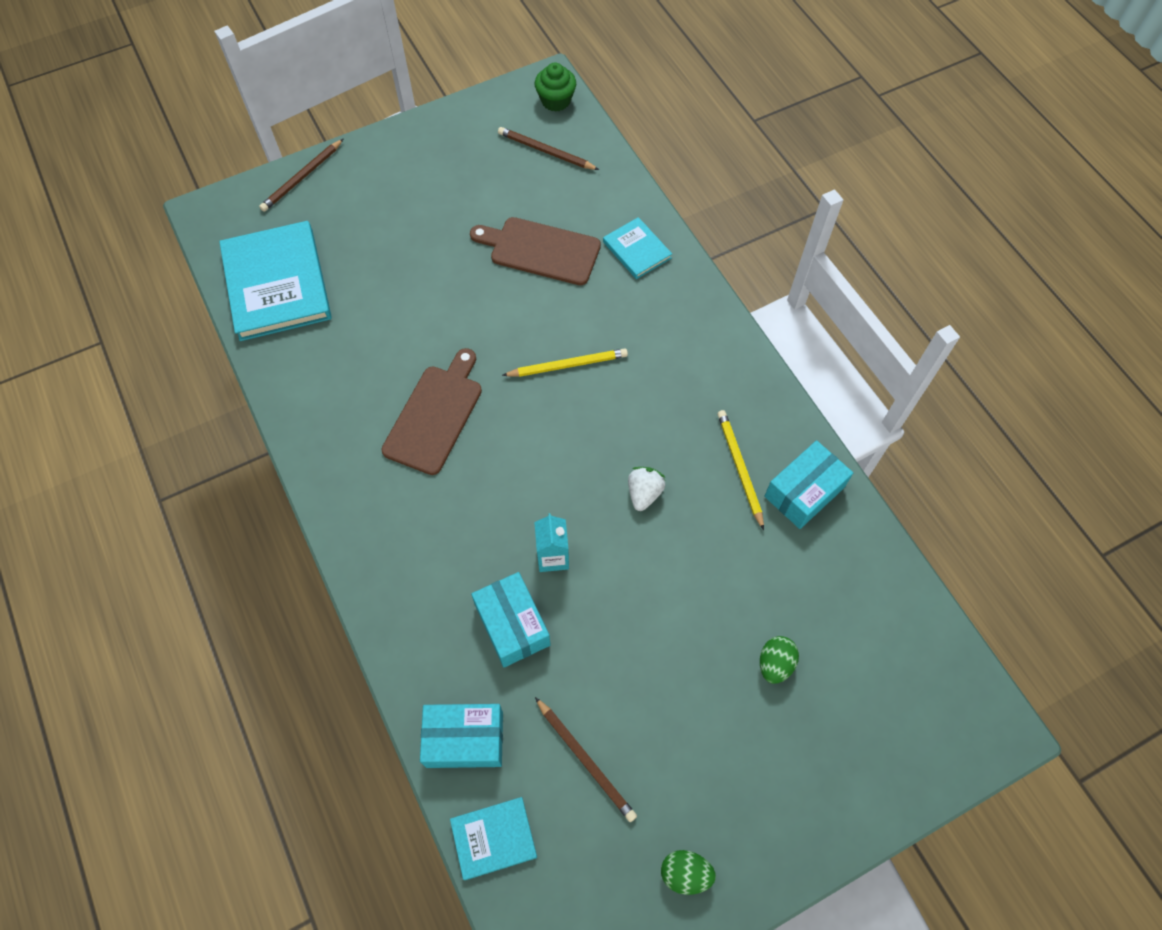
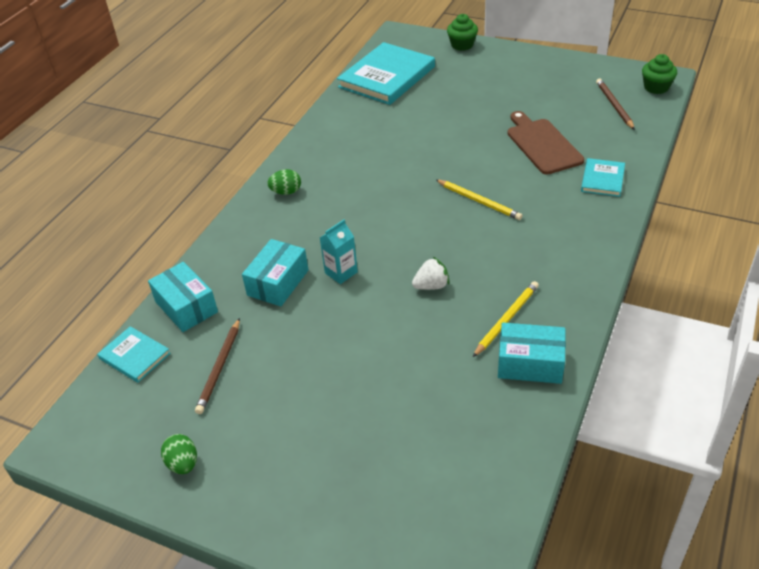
camera: 55 degrees right, 20 degrees down
(302, 177) = (462, 45): brown pencil -> green cupcake
(435, 415) = (378, 173): brown cutting board -> none
(775, 664) = (379, 424): green egg -> green egg (286, 192)

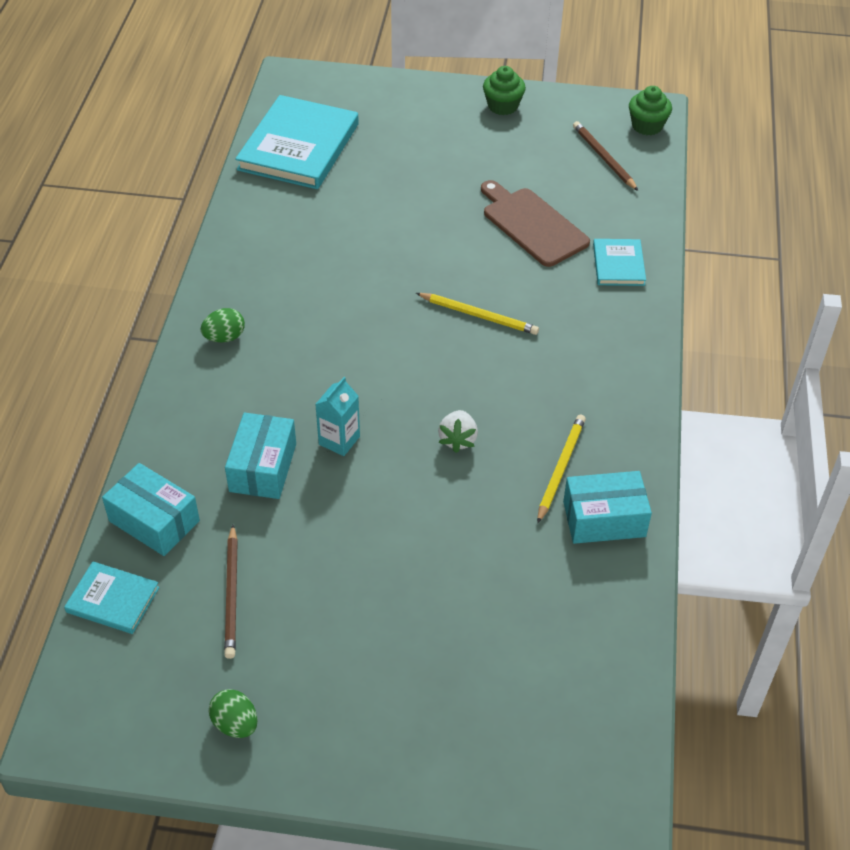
camera: 20 degrees left, 5 degrees up
(431, 286) = (458, 439): white strawberry -> white strawberry turned 135 degrees clockwise
(462, 45) = (383, 86): green cupcake -> green cupcake (502, 106)

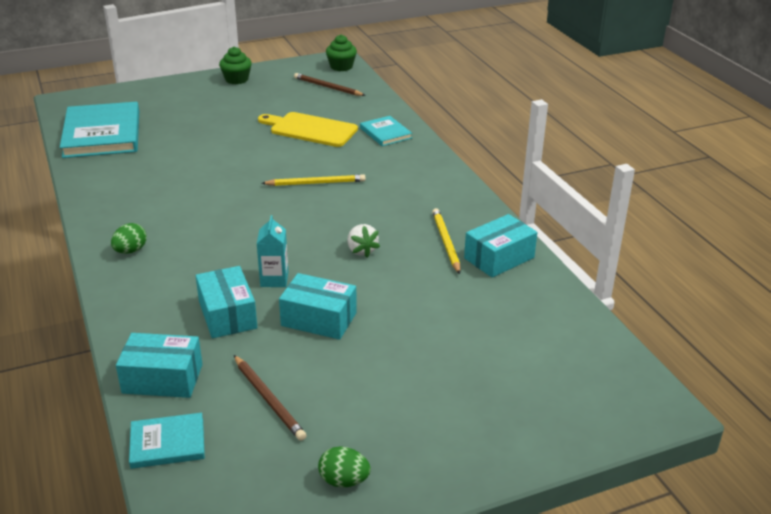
camera: 30 degrees left, 15 degrees down
(347, 515) = (319, 319): none -> turquoise box
(532, 225) = (310, 129): brown cutting board -> yellow cutting board

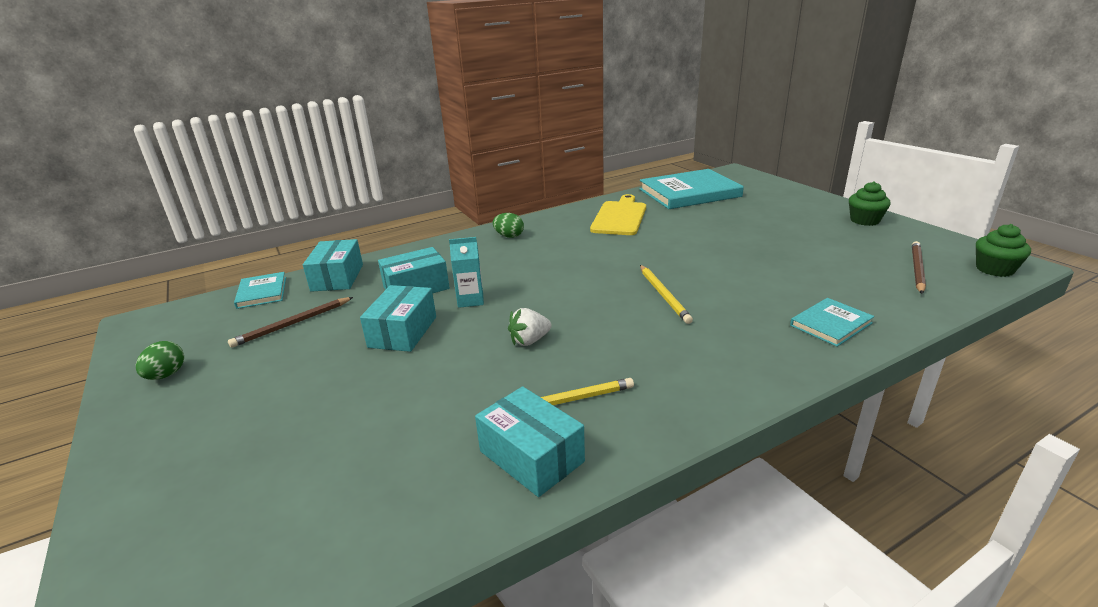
camera: 85 degrees right, 5 degrees down
(310, 129) = (788, 275): yellow cutting board -> yellow cutting board (620, 217)

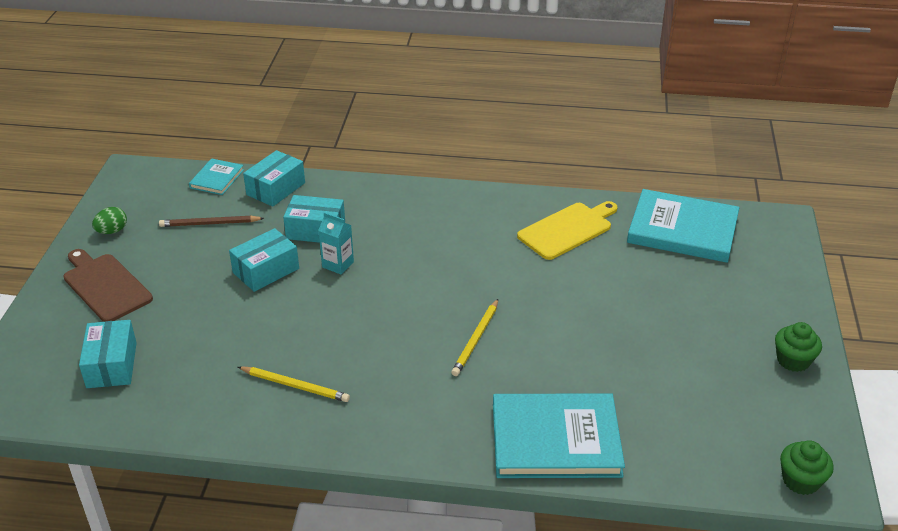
camera: 35 degrees right, 10 degrees up
(207, 426) = (105, 286): none -> brown cutting board
(509, 236) = (445, 205): green egg -> none
(529, 341) = (333, 326): white strawberry -> none
(531, 456) = (237, 410): turquoise box -> turquoise box (111, 365)
(830, 324) = (555, 439): turquoise book -> turquoise book, size x2.00
(917, 269) = (728, 438): brown pencil -> none

